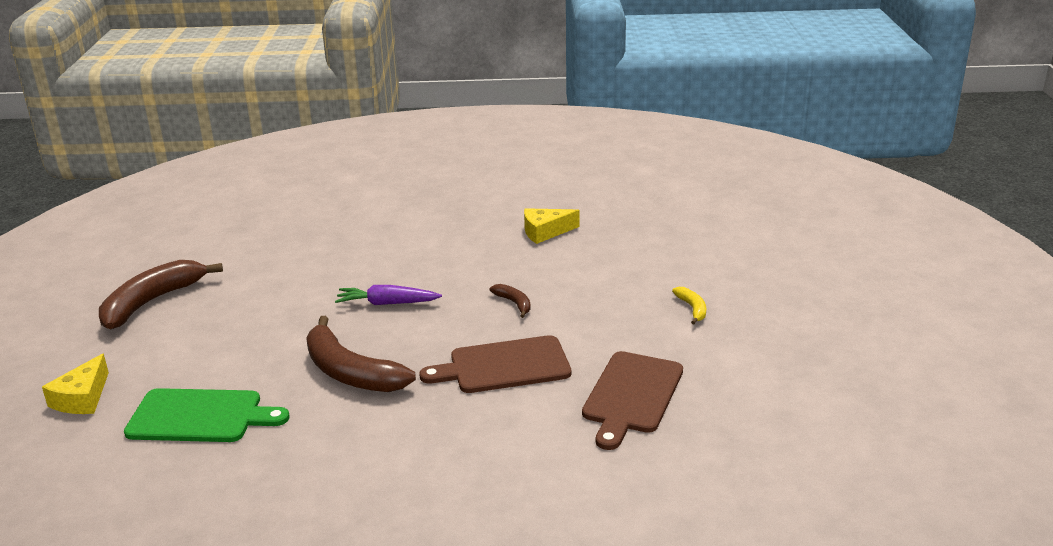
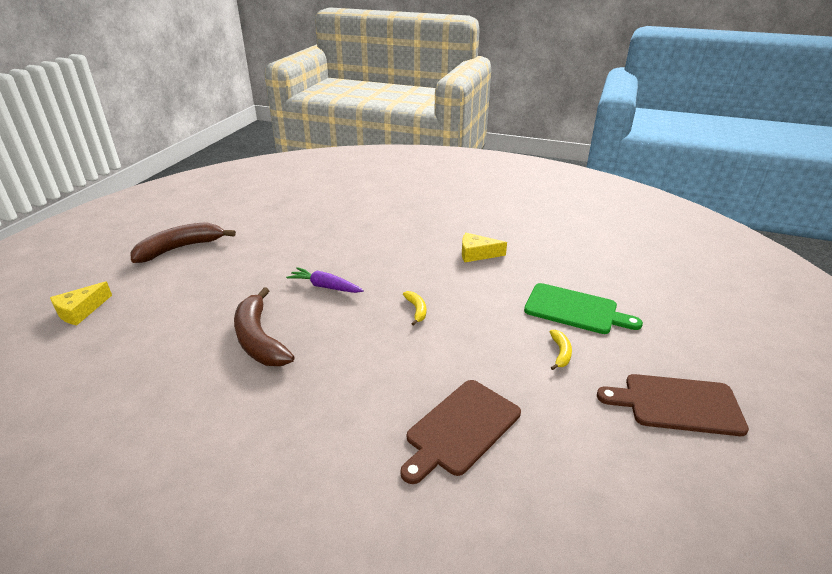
camera: 20 degrees right, 5 degrees up
(200, 416) = (135, 348): green cutting board -> green cutting board (575, 309)
(504, 366) = (373, 366): brown cutting board -> brown cutting board (677, 404)
(514, 303) = (416, 310): brown banana -> yellow banana

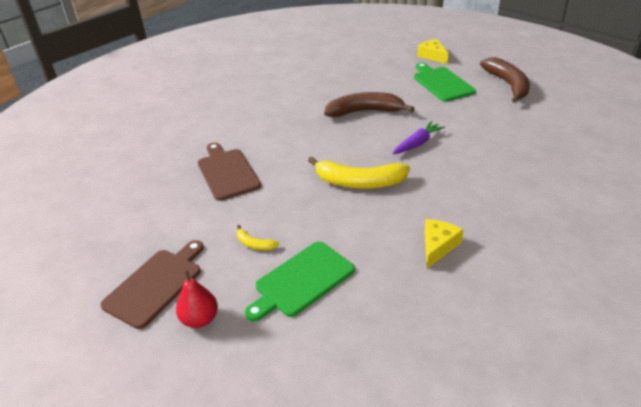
camera: 115 degrees right, 5 degrees up
(173, 291) = (441, 83): none -> green cutting board
(416, 310) = (359, 182): yellow banana -> yellow banana, size x2.19
(673, 353) = (200, 319): none -> red pear

